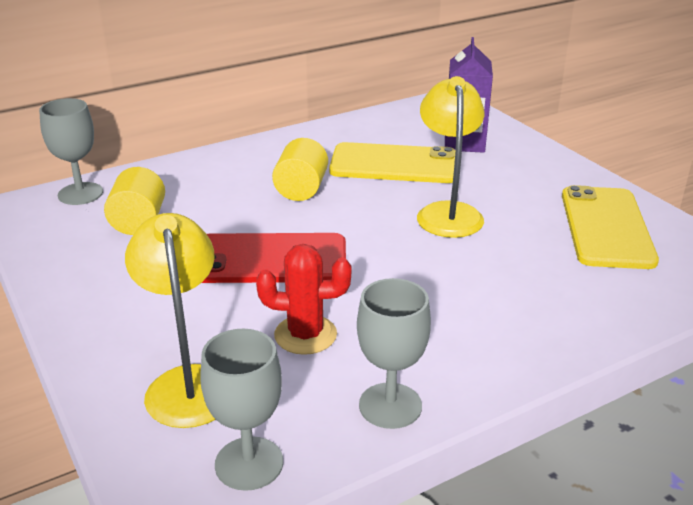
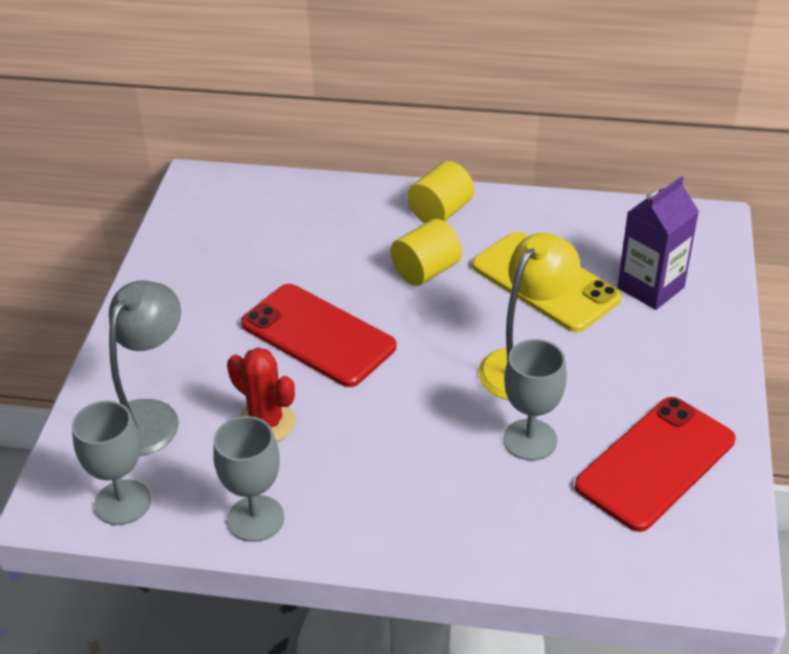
camera: 40 degrees right, 10 degrees up
(80, 194) = (249, 189): grey goblet -> grey goblet (530, 440)
(139, 222) = (262, 243): yellow cylinder -> yellow cylinder (440, 212)
(188, 382) = (150, 416): yellow lamp -> grey lamp
(606, 227) = (655, 463): yellow phone -> red phone

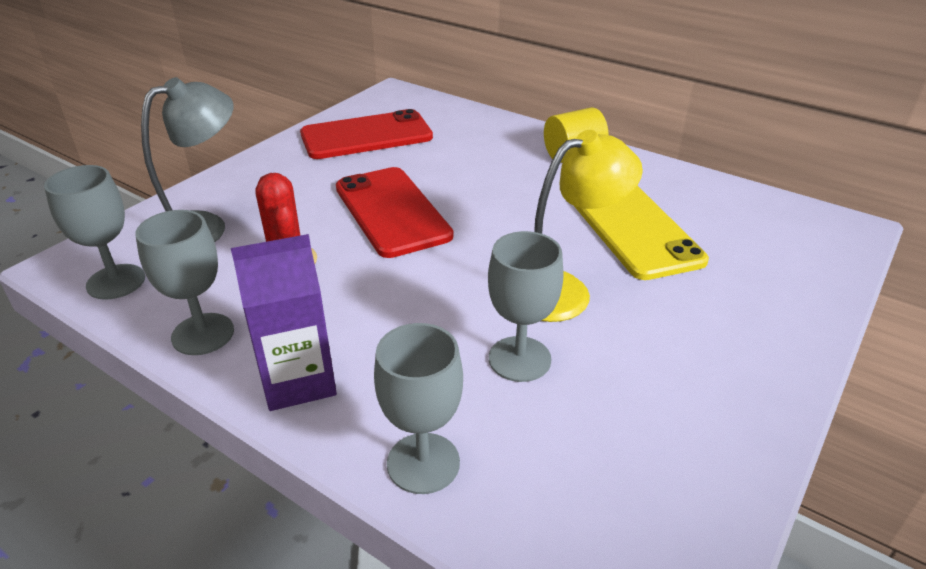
camera: 25 degrees right, 5 degrees down
(426, 271) = (526, 192): yellow cylinder -> none
(517, 548) = (423, 463): none -> grey goblet
(650, 287) = (746, 264): purple carton -> purple carton (298, 380)
(655, 463) = (648, 434): red phone -> red phone (366, 136)

